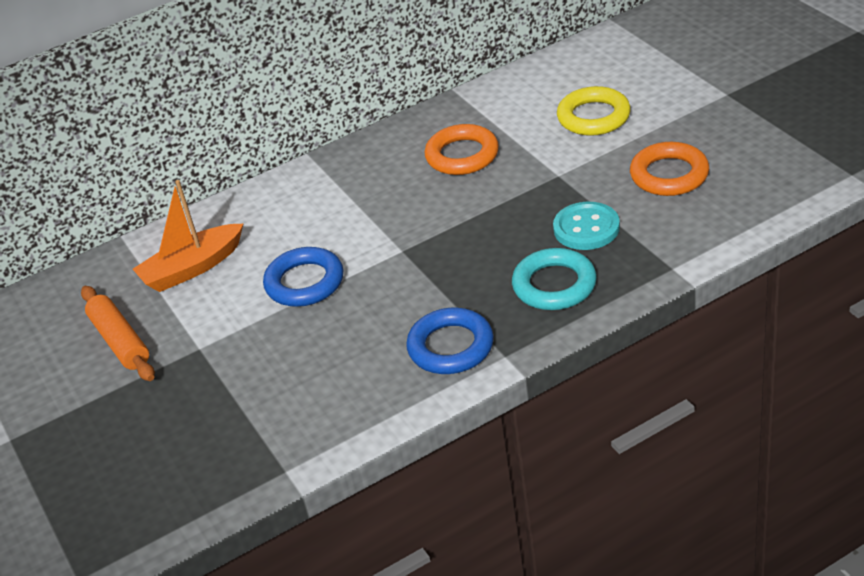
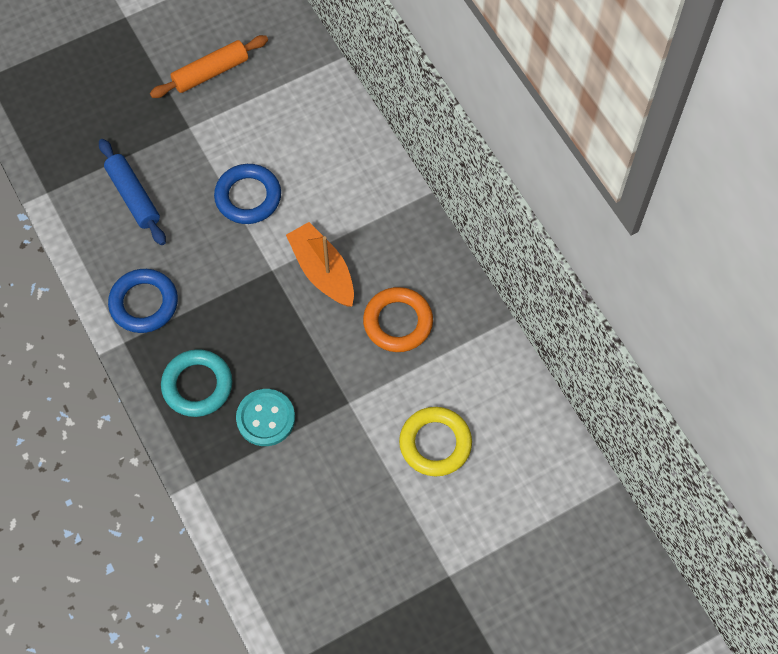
camera: 85 degrees right, 25 degrees up
(192, 268) = (287, 113): orange boat -> orange boat (322, 271)
(297, 382) = (133, 196): none -> blue rolling pin
(669, 175) = (326, 499): orange ring -> none

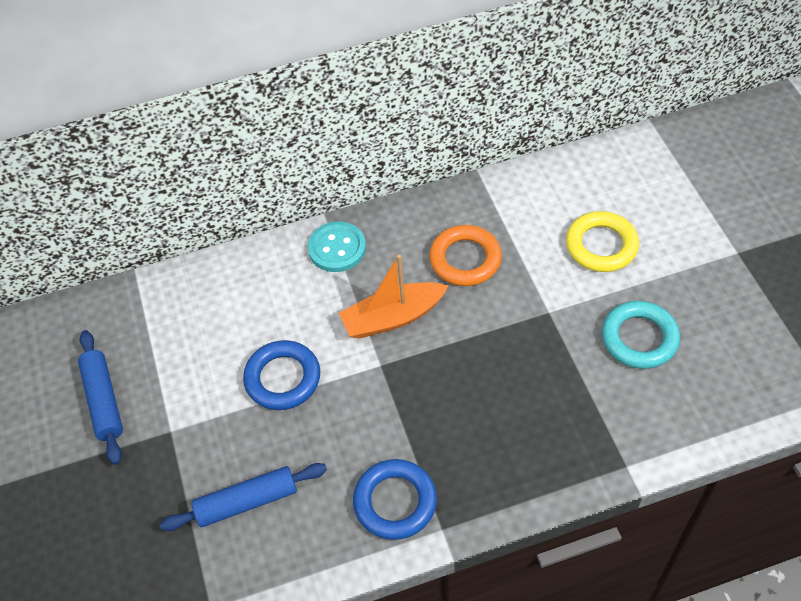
camera: 75 degrees left, 10 degrees down
(197, 385) = (510, 453): turquoise ring -> turquoise ring (639, 338)
(210, 72) = (104, 401): orange rolling pin -> blue rolling pin
(265, 418) = (558, 389): turquoise button -> turquoise button (337, 248)

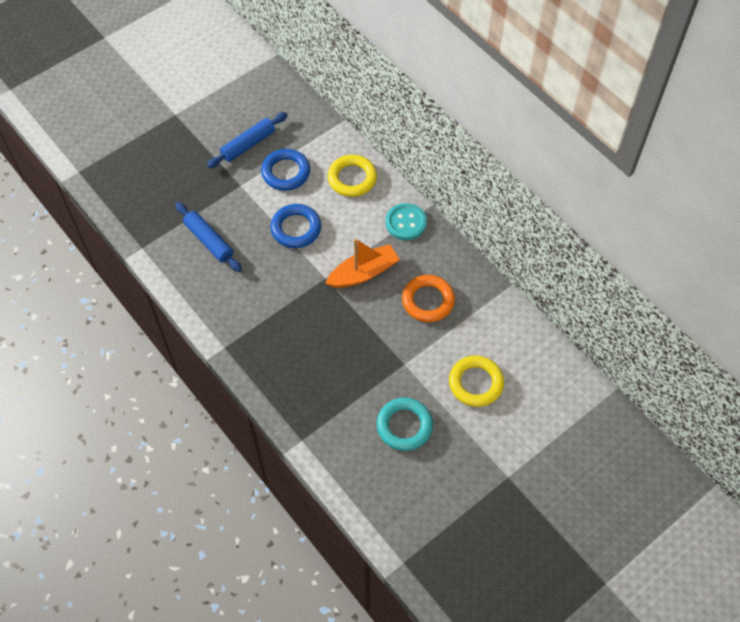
camera: 65 degrees right, 5 degrees up
(235, 288) = (352, 178): none -> yellow ring
(393, 317) = (363, 273): orange boat -> orange boat turned 105 degrees clockwise
(395, 502) = (233, 317): blue ring -> blue ring (286, 172)

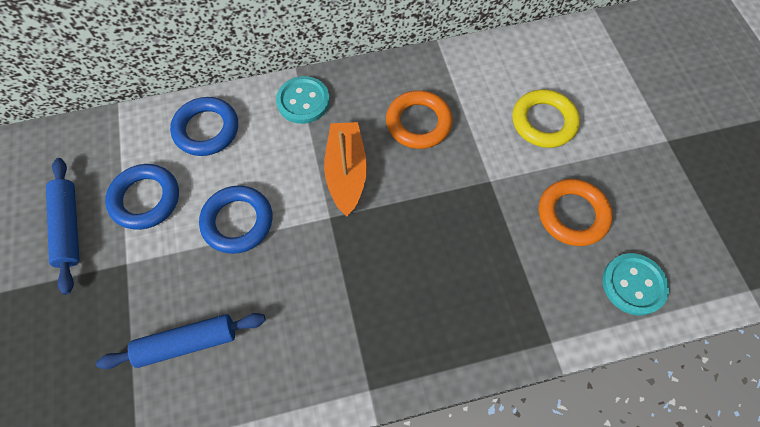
camera: 65 degrees left, 5 degrees up
(352, 178) = (206, 129): yellow ring -> blue ring
(368, 481) = (633, 284): none -> turquoise button
(404, 426) = (572, 214): turquoise ring -> orange ring

